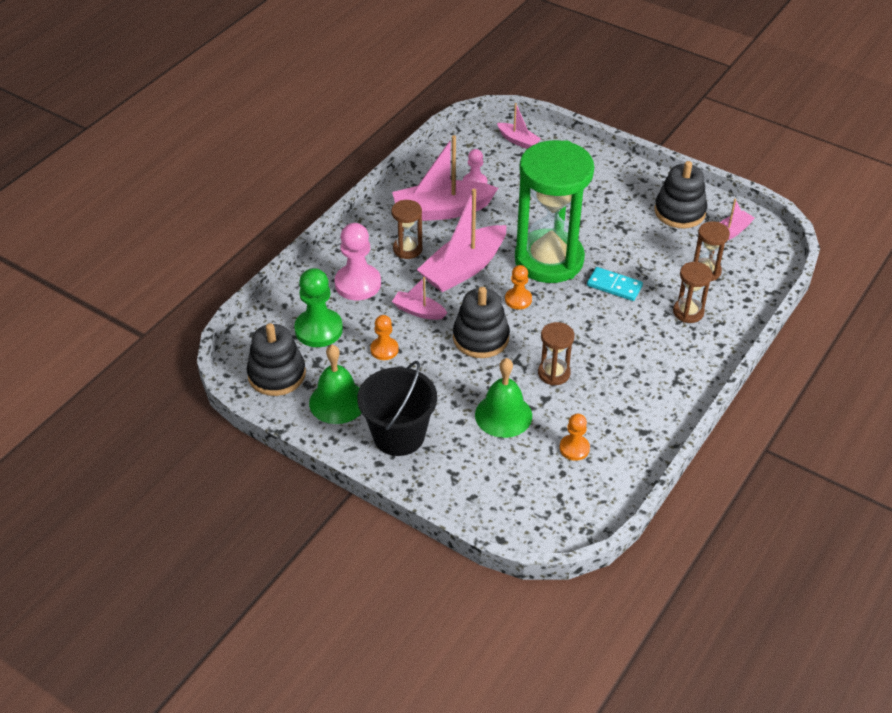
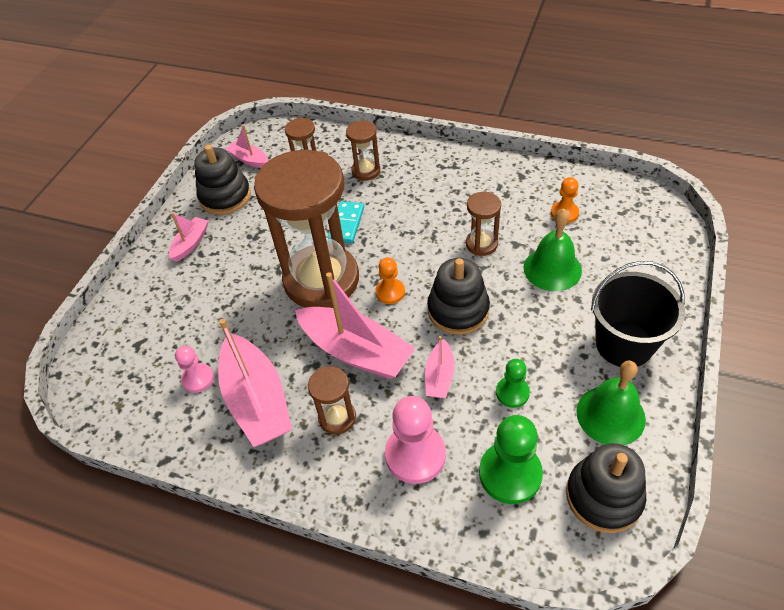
camera: 100 degrees left, 5 degrees up
(384, 349) = (512, 393): orange pawn -> green pawn
(518, 141) = (110, 353): pink boat -> pink boat (190, 243)
(549, 260) = (321, 280): green hourglass -> brown hourglass

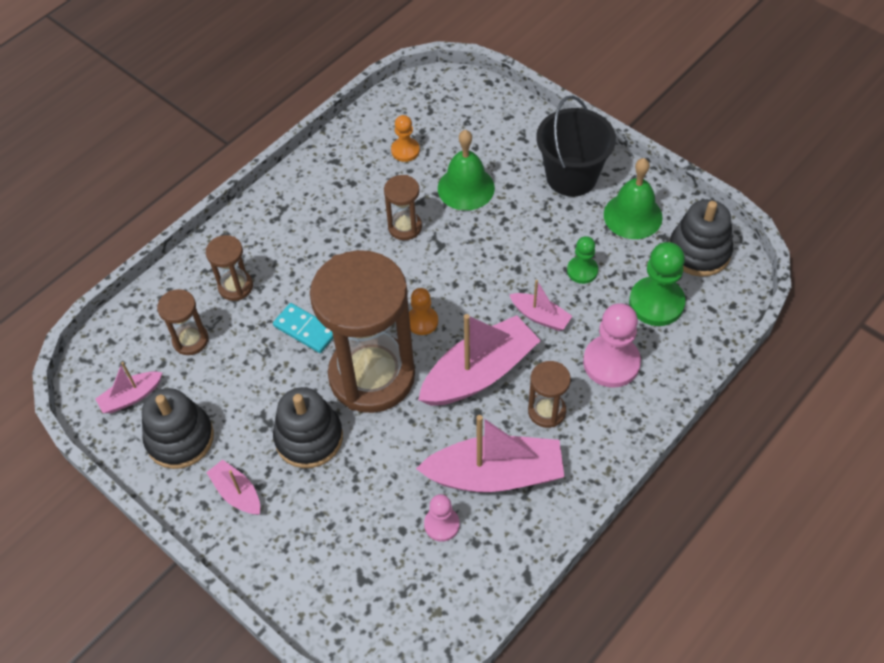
camera: 70 degrees left, 5 degrees up
(458, 310) = (474, 275): black stacking toy -> black stacking toy (309, 438)

